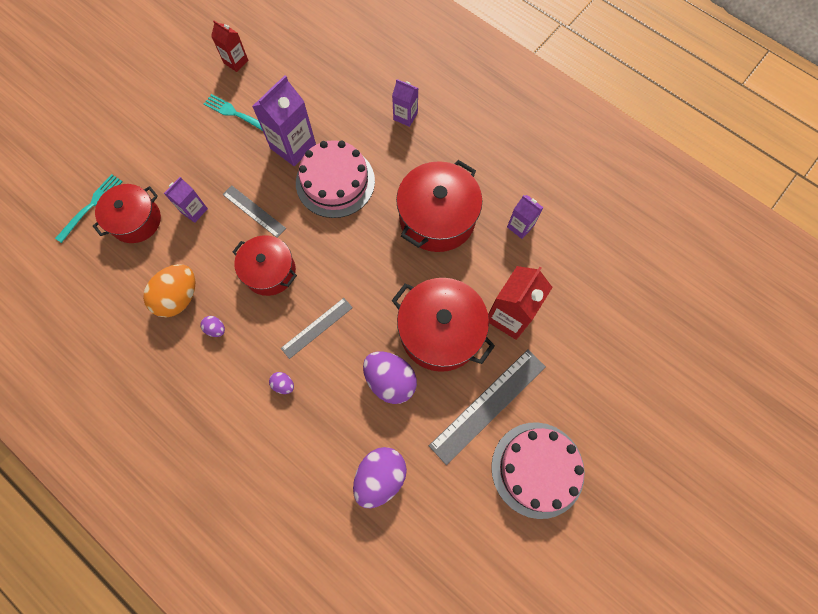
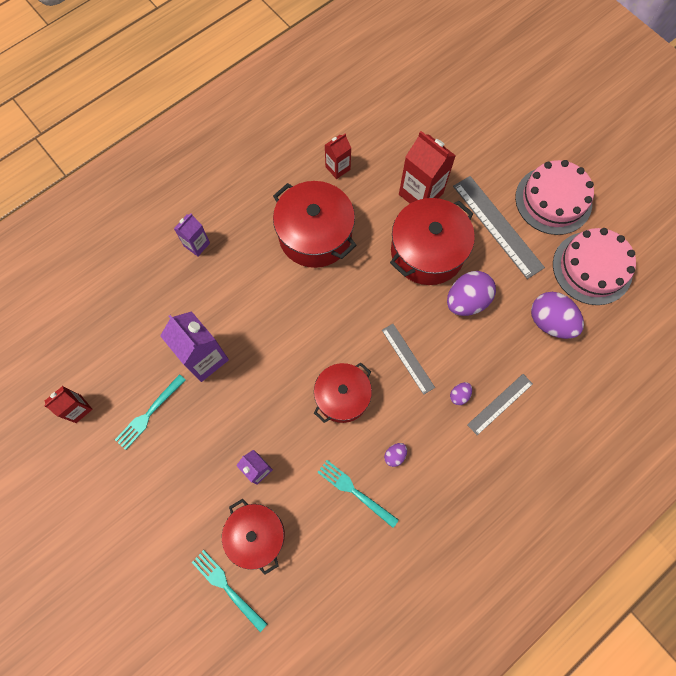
camera: 80 degrees left, 0 degrees up
(179, 297) = (354, 491): orange egg -> turquoise fork
(254, 211) = (272, 406): grey ruler -> grey ruler (500, 404)
(335, 182) = (256, 321): pink cake -> pink cake (592, 268)
(520, 226) = (337, 168): purple carton -> red carton

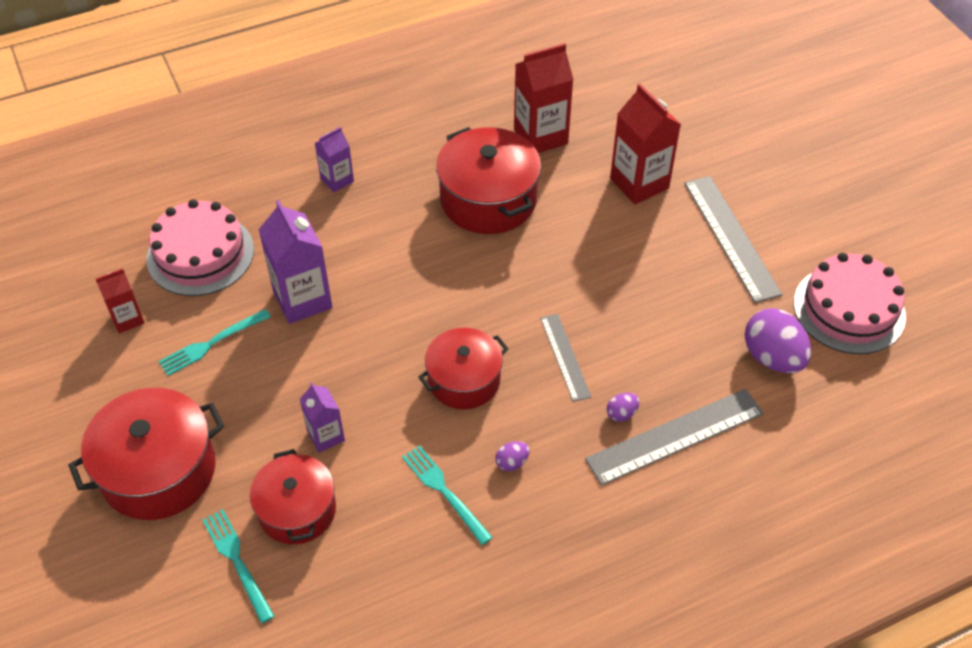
camera: 15 degrees right, 20 degrees down
(337, 168) = (540, 136): red carton -> red carton, size x1.75
(427, 252) = (628, 246): red pot -> red pot (158, 470)
(466, 301) = (664, 310): purple egg -> none
(500, 404) = (675, 436): grey ruler -> grey ruler, size x1.69
(553, 200) = (815, 224): pink cake -> pink cake (200, 254)

